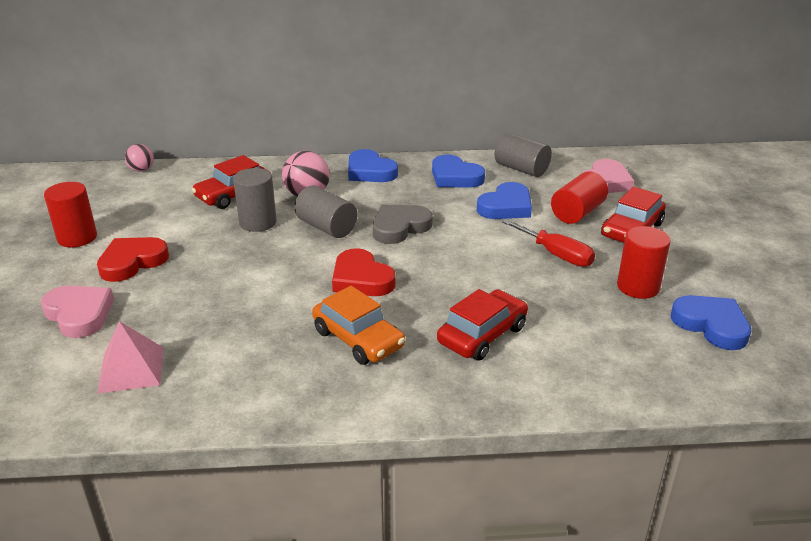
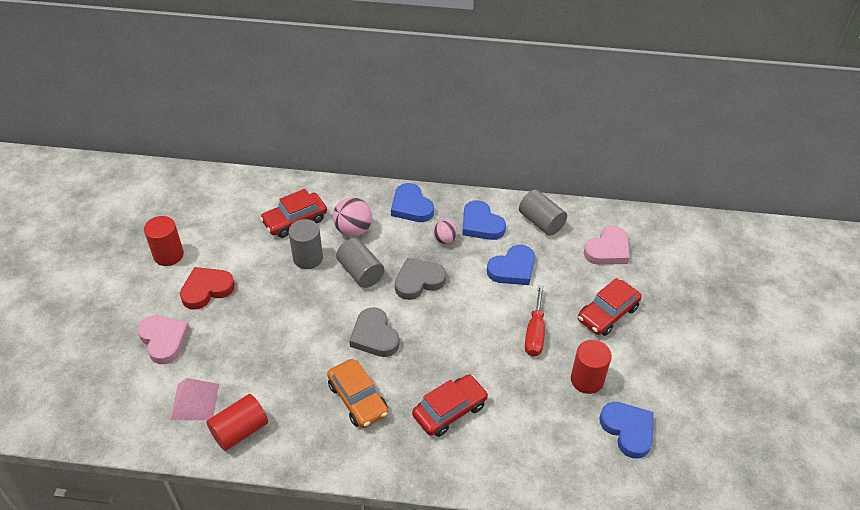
camera: 10 degrees right, 15 degrees up
(141, 170) = (225, 177): pink ball -> pink ball (445, 240)
(361, 279) = (374, 336): red heart -> grey heart
(556, 255) = (535, 333): red screwdriver -> red screwdriver turned 45 degrees clockwise
(577, 213) = (569, 285): red cylinder -> red cylinder (240, 430)

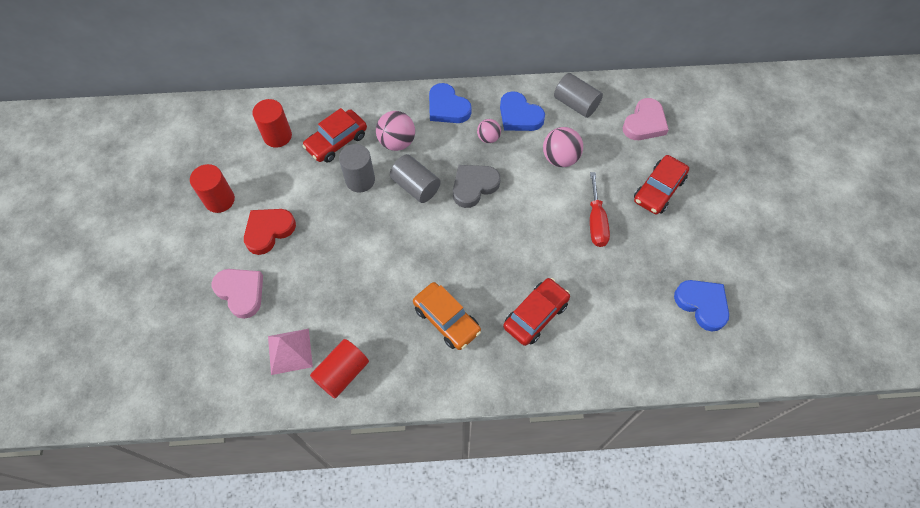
camera: 10 degrees left, 15 degrees up
(374, 336) = (446, 251): grey heart -> none
(512, 269) = (560, 158): blue heart -> pink ball
(587, 380) = (654, 261): red cylinder -> red cylinder (277, 136)

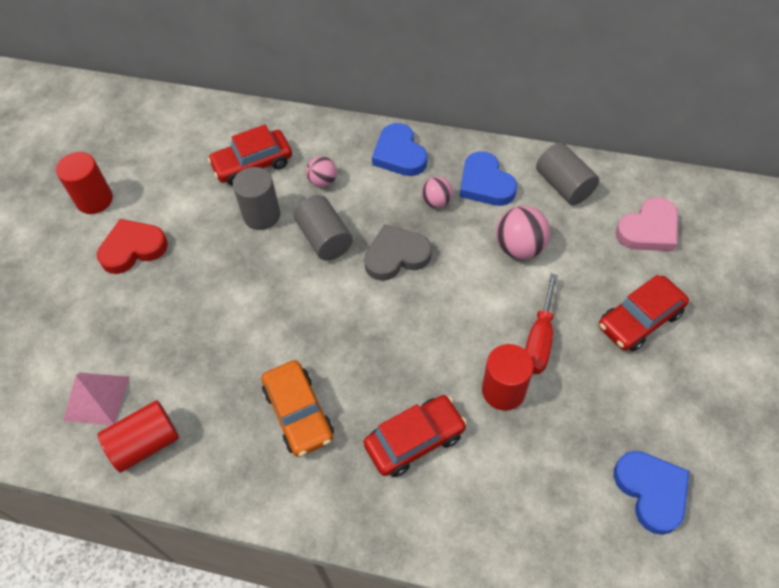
camera: 20 degrees right, 5 degrees down
(241, 292) = (72, 312): pink heart -> none
(277, 136) = (188, 143): red cylinder -> red cylinder (503, 390)
(397, 142) = (323, 181): pink ball -> pink ball, size x0.62

